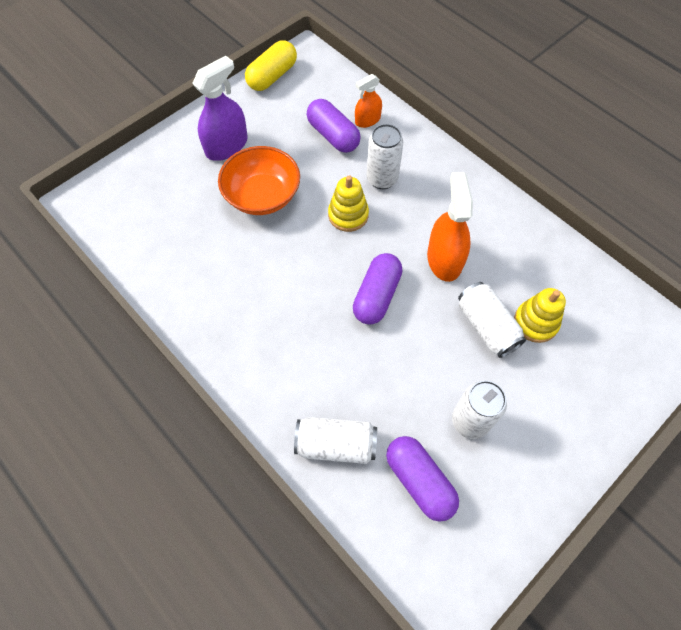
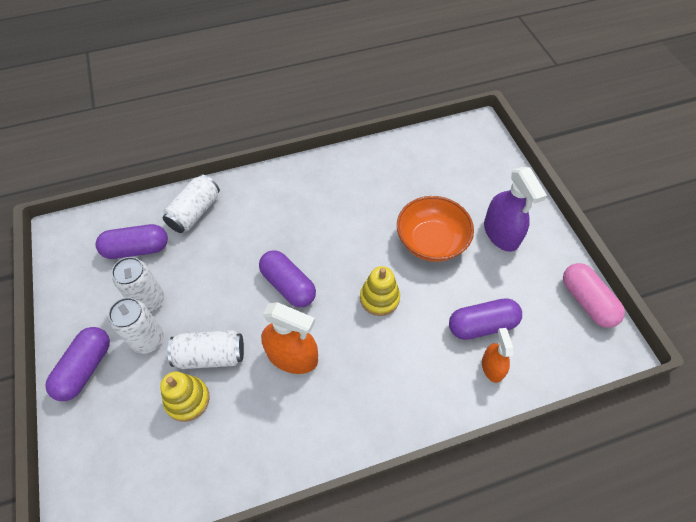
camera: 115 degrees right, 5 degrees down
(272, 76) = (586, 301): yellow capsule -> pink capsule
(382, 179) = (408, 345): white can -> white can (148, 340)
(572, 436) = (85, 368): none -> purple capsule

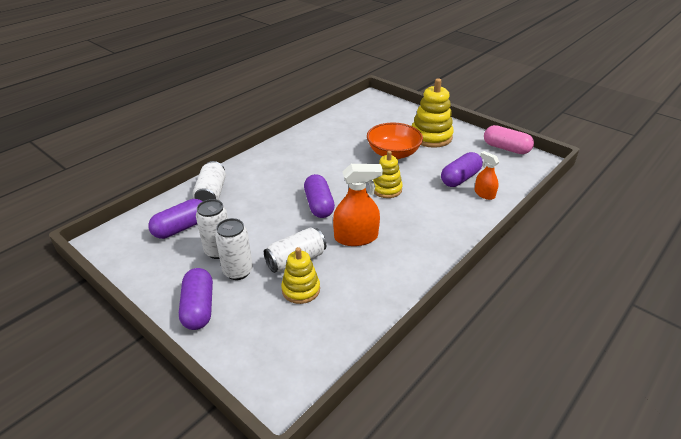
camera: 30 degrees left, 20 degrees down
(288, 285) = (319, 205): purple capsule -> purple capsule turned 60 degrees clockwise
(501, 233) = (431, 137): purple spray bottle -> yellow stacking toy

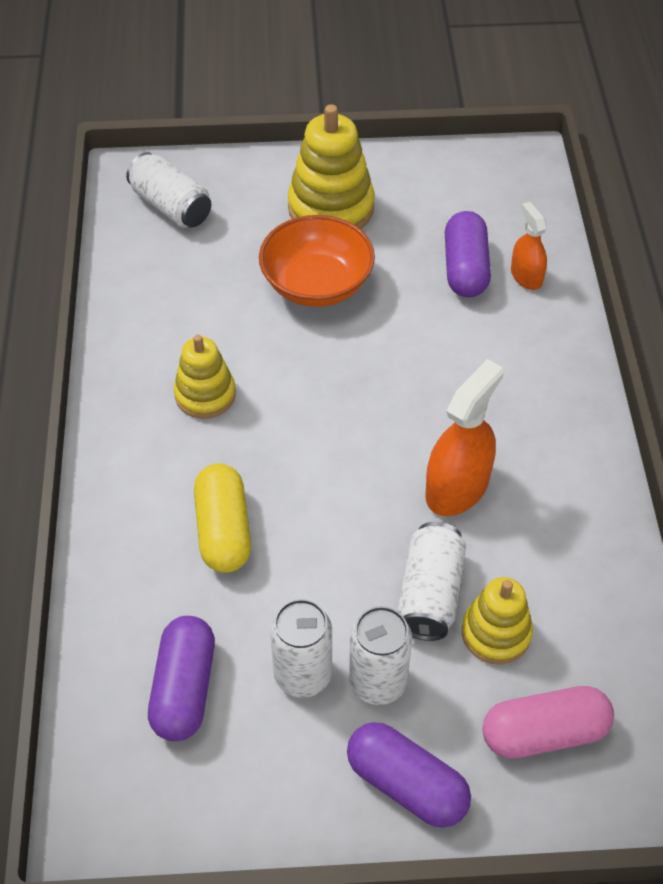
camera: 45 degrees left, 15 degrees up
(211, 193) = (137, 586): white can -> white can (171, 206)
(258, 197) = (223, 530): none -> yellow capsule
(319, 205) = (335, 471): purple capsule -> none
(386, 189) = (392, 365): yellow stacking toy -> yellow stacking toy (205, 395)
(484, 194) = (526, 276): orange spray bottle -> orange spray bottle turned 60 degrees clockwise
(506, 148) = (460, 162): pink capsule -> pink capsule (544, 733)

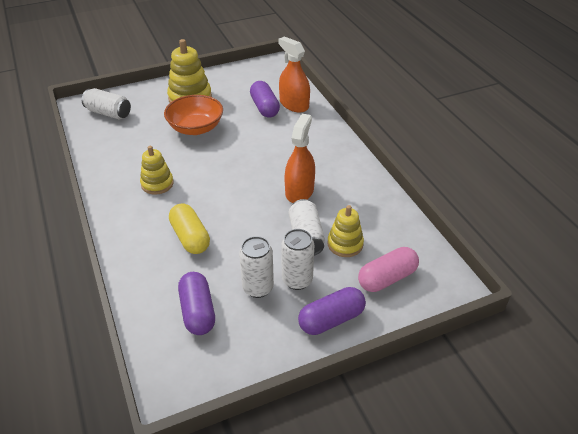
camera: 20 degrees left, 10 degrees down
(406, 784) = (331, 319): purple capsule -> purple capsule turned 45 degrees counterclockwise
(526, 276) = (294, 104): orange spray bottle -> orange spray bottle, size x1.68

